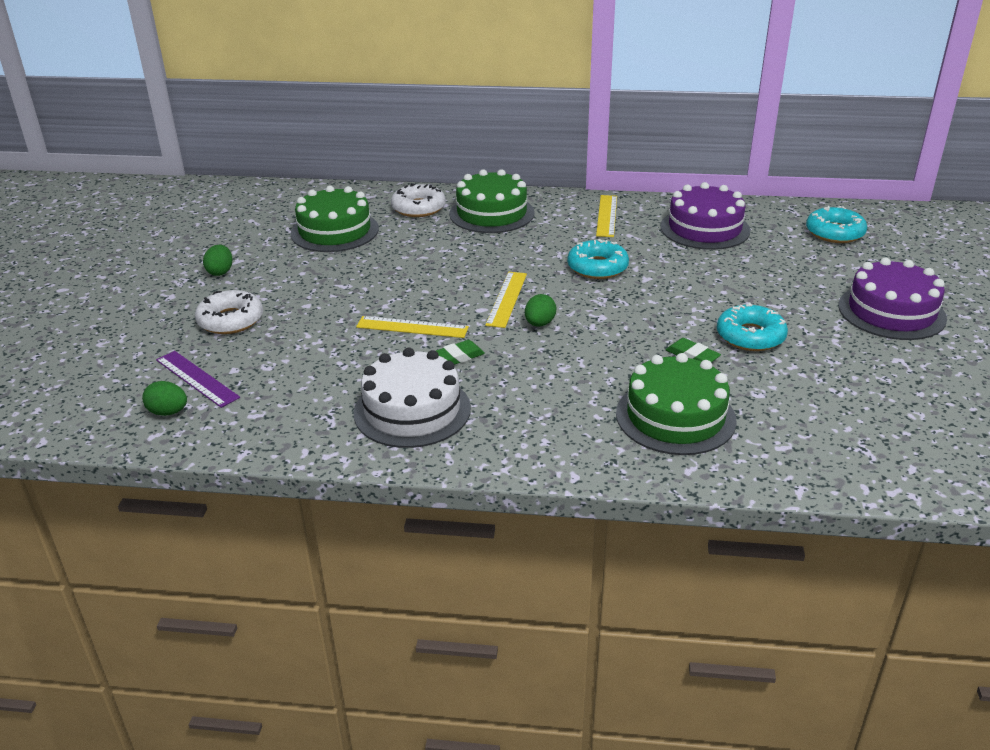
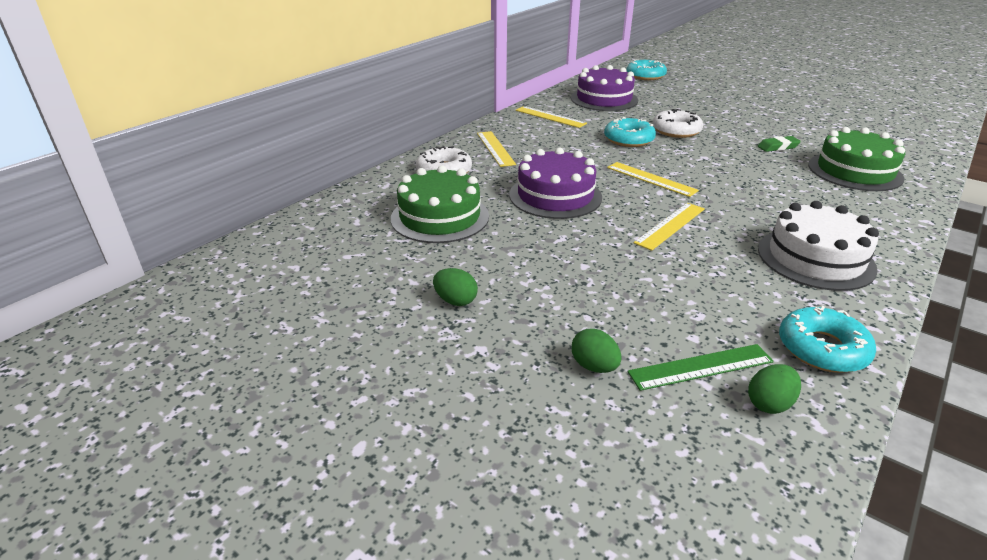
camera: 60 degrees left, 0 degrees up
(197, 378) = (701, 367): purple ruler -> green ruler
(230, 320) = (580, 317): white donut -> white donut (676, 130)
(457, 357) = (735, 219): green eraser -> none
(491, 213) = (495, 148): green cake -> yellow ruler
(539, 324) = (700, 178): green egg -> green egg (594, 366)
(750, 336) = (760, 127): turquoise donut -> turquoise donut (822, 348)
(891, 312) = (752, 91): purple cake -> purple cake (555, 196)

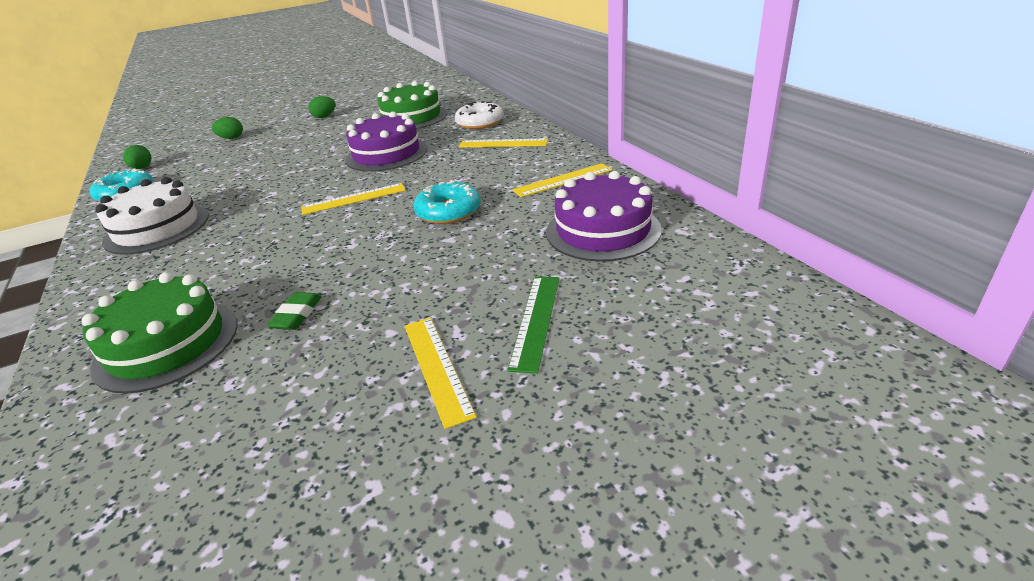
camera: 120 degrees right, 0 degrees up
(645, 76) = (720, 313): turquoise donut -> none
(670, 225) = (283, 186): yellow ruler -> yellow ruler (437, 367)
(676, 130) = (436, 252): white donut -> none
(701, 367) = (184, 160): green ruler -> green ruler (535, 320)

